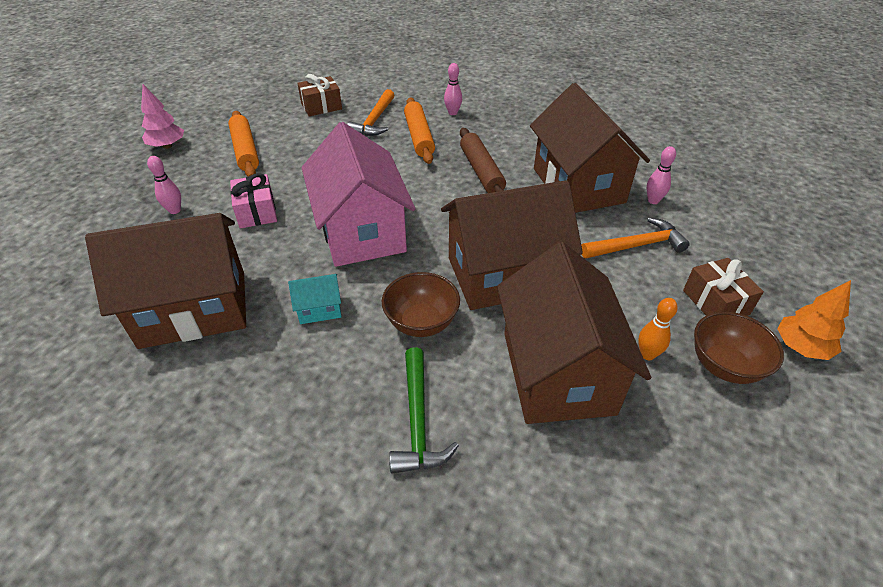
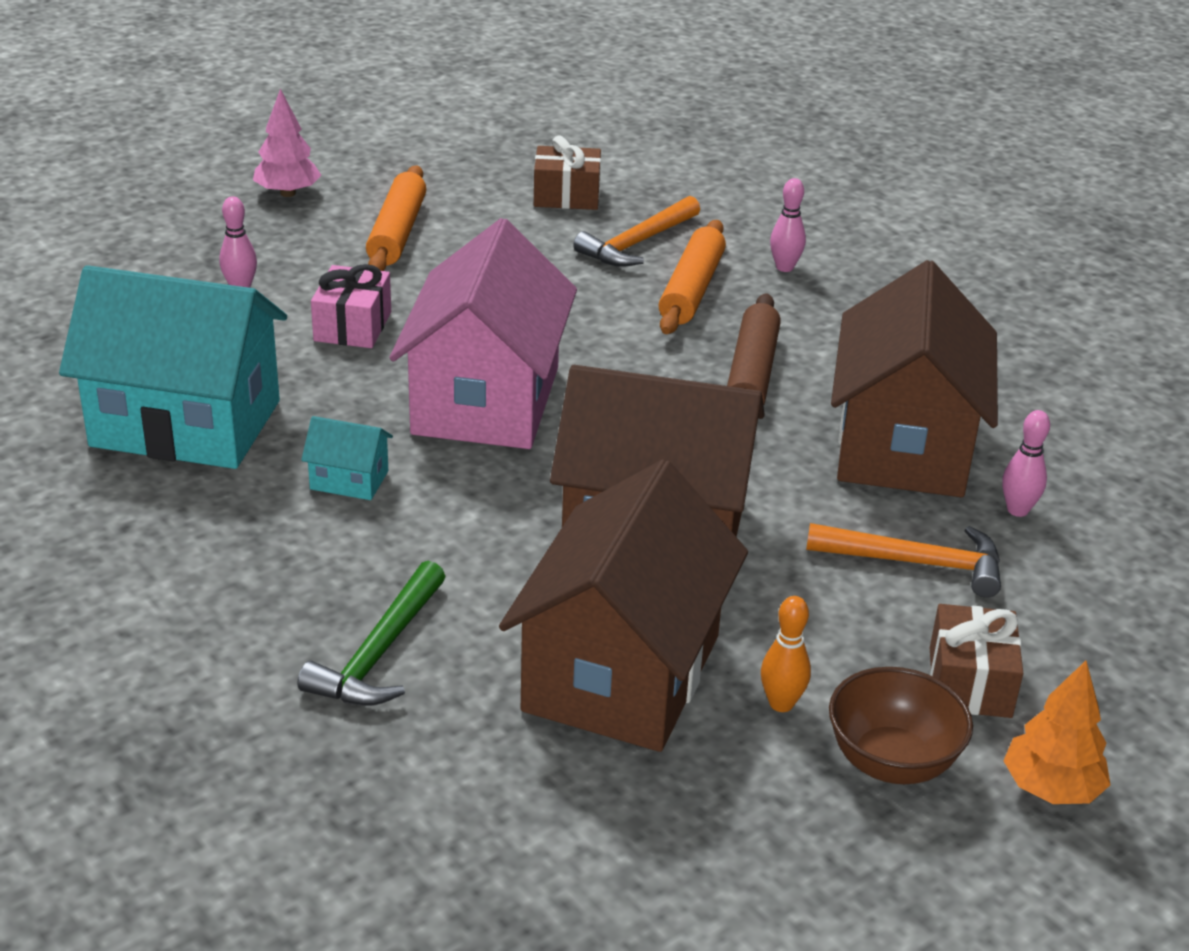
camera: 25 degrees right, 10 degrees down
(194, 309) = (186, 423): brown house -> turquoise house
(421, 323) = (477, 546): brown bowl -> none

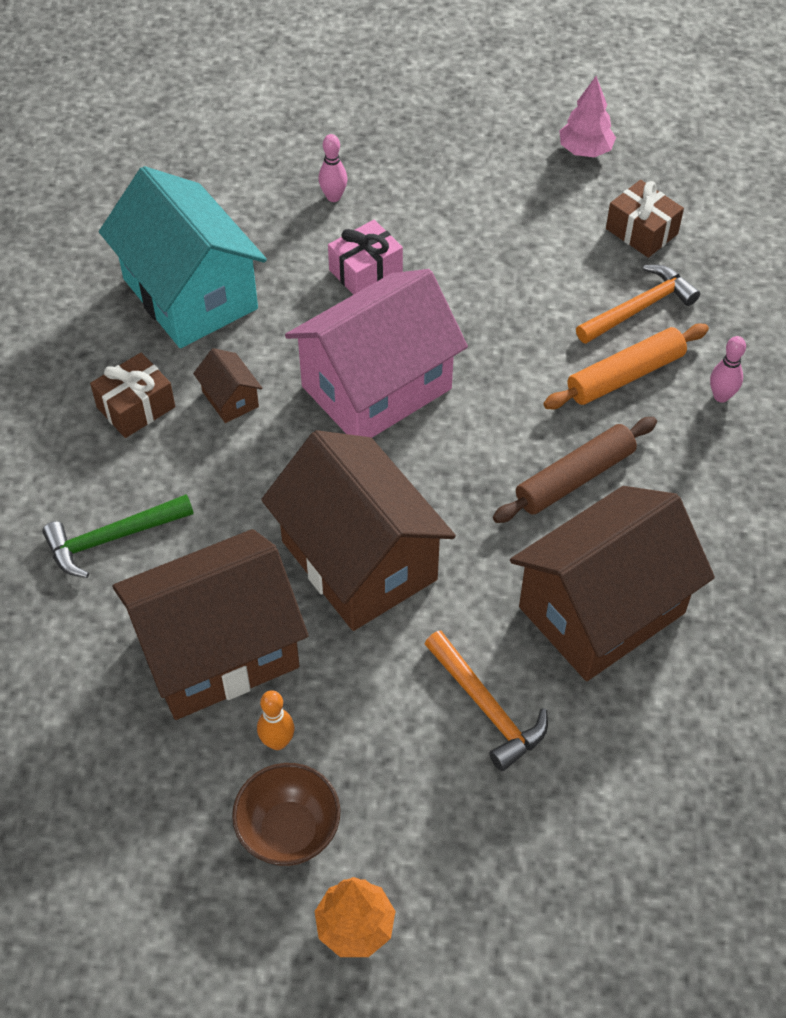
camera: 45 degrees right, 20 degrees up
(288, 193) = (453, 122): pink tree -> pink tree (585, 150)
(349, 480) = (230, 399): turquoise house -> brown house
(397, 233) = (484, 201): orange rolling pin -> none
(637, 243) = (639, 308): orange hammer -> orange hammer turned 150 degrees clockwise
(969, 682) = (404, 817): brown gift -> brown gift (136, 407)
(1017, 510) = (611, 719): pink bowling pin -> none

